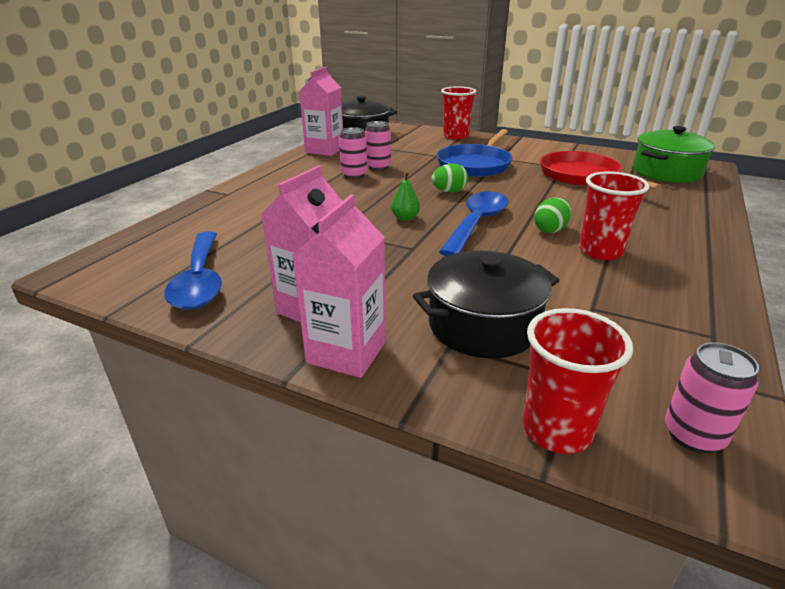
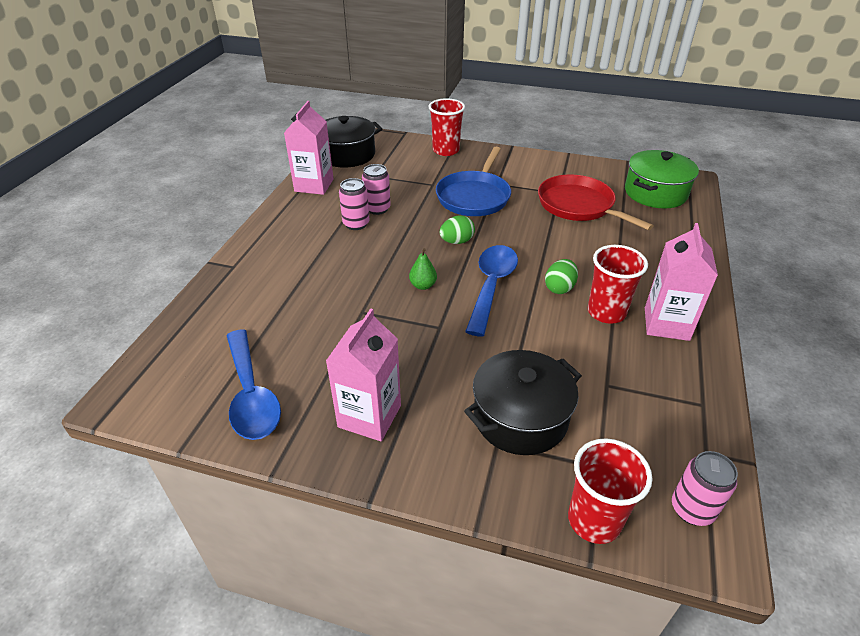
camera: 10 degrees left, 10 degrees up
(346, 352) = (412, 464): pink carton -> pink carton (666, 324)

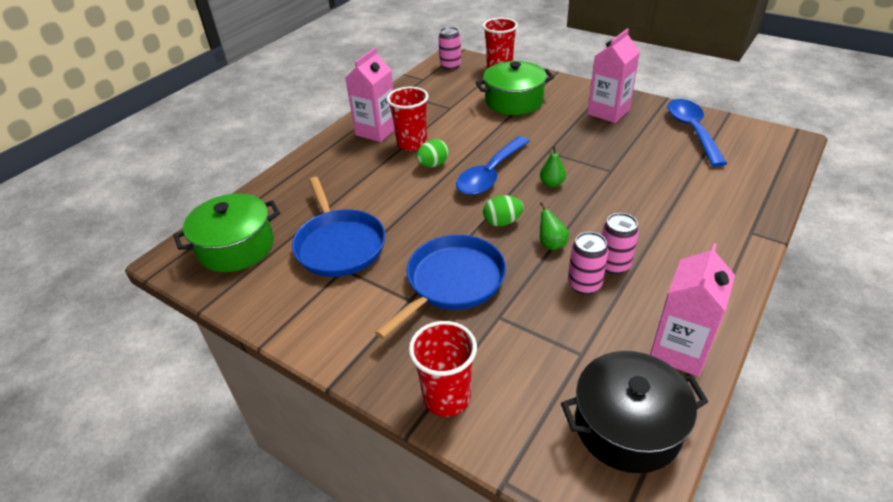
camera: 160 degrees left, 0 degrees up
(408, 231) = (551, 244): none -> green pear
(520, 417) = (514, 101): black pot -> green pot
(578, 205) = (339, 245): red pan -> blue pan

